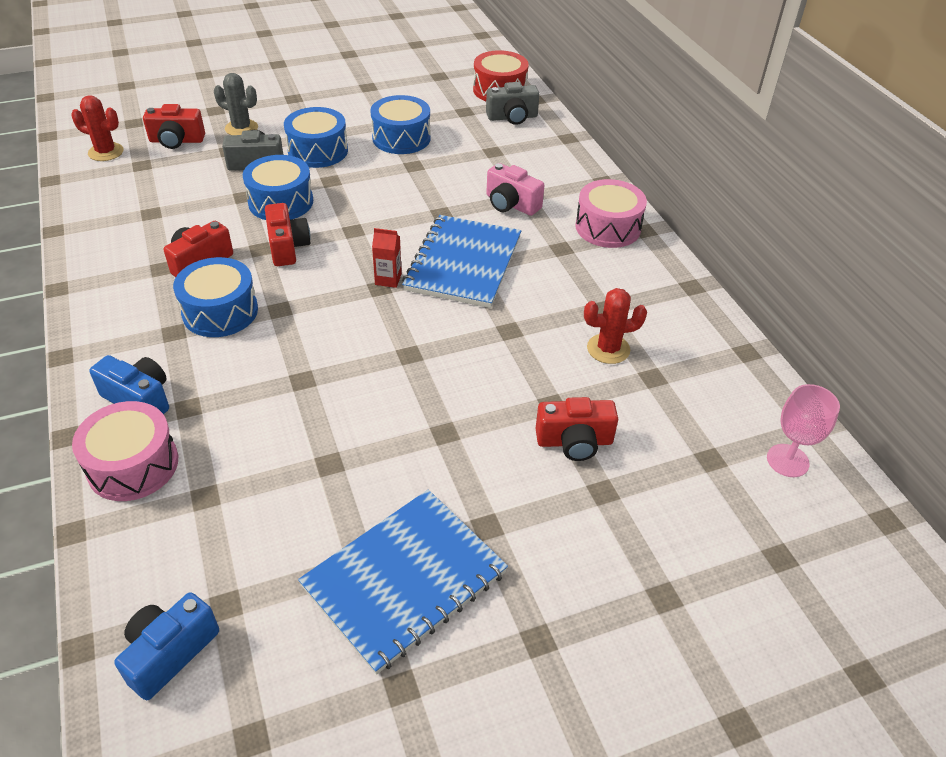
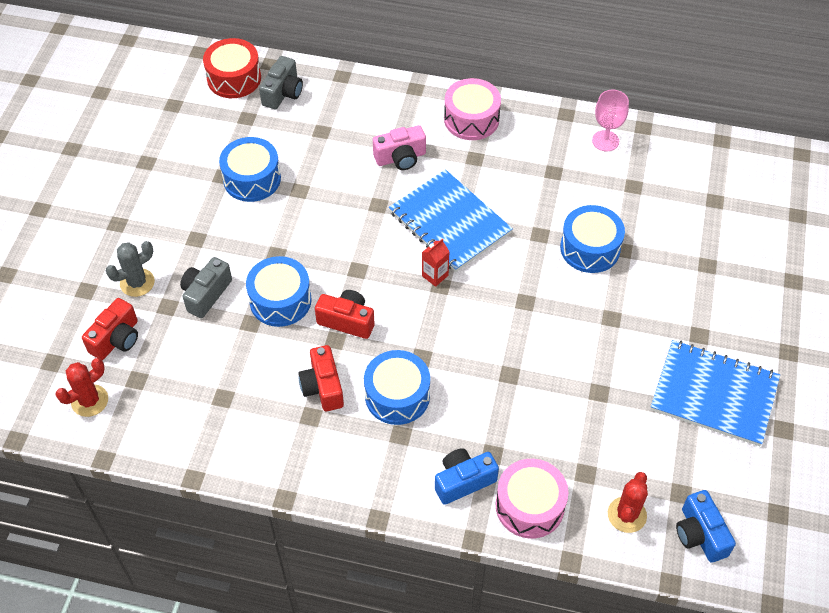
camera: 55 degrees left, 10 degrees up
(318, 151) = (223, 243): blue drum -> blue drum (590, 248)
(404, 579) = (714, 394): blue notebook -> blue notebook turned 60 degrees counterclockwise
(574, 441) = (661, 256): red camera -> none
(608, 349) = (594, 193): red cactus -> red cactus (627, 515)
(787, 460) = (737, 167): pink goblet -> pink goblet (605, 141)

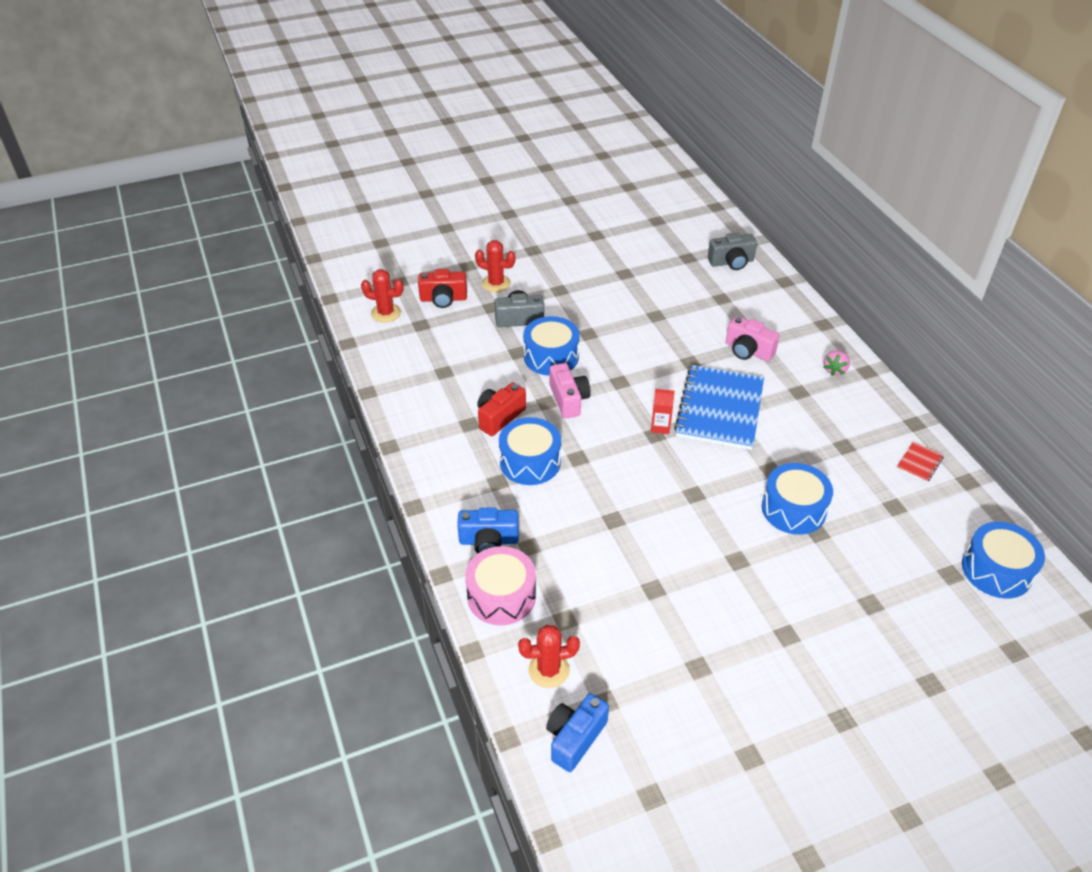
camera: 55 degrees right, 10 degrees down
(137, 283) = (496, 283): grey cactus -> red cactus
(234, 78) = (714, 234): red drum -> none
(252, 179) = (638, 288): blue drum -> blue drum (996, 570)
(347, 321) = (568, 400): red camera -> pink camera
(463, 481) = (489, 541): blue camera -> blue camera turned 150 degrees clockwise
(471, 119) = (835, 370): pink drum -> pink strawberry
(605, 141) = (919, 463): pink goblet -> red notebook
(714, 394) = (733, 678): blue notebook -> none

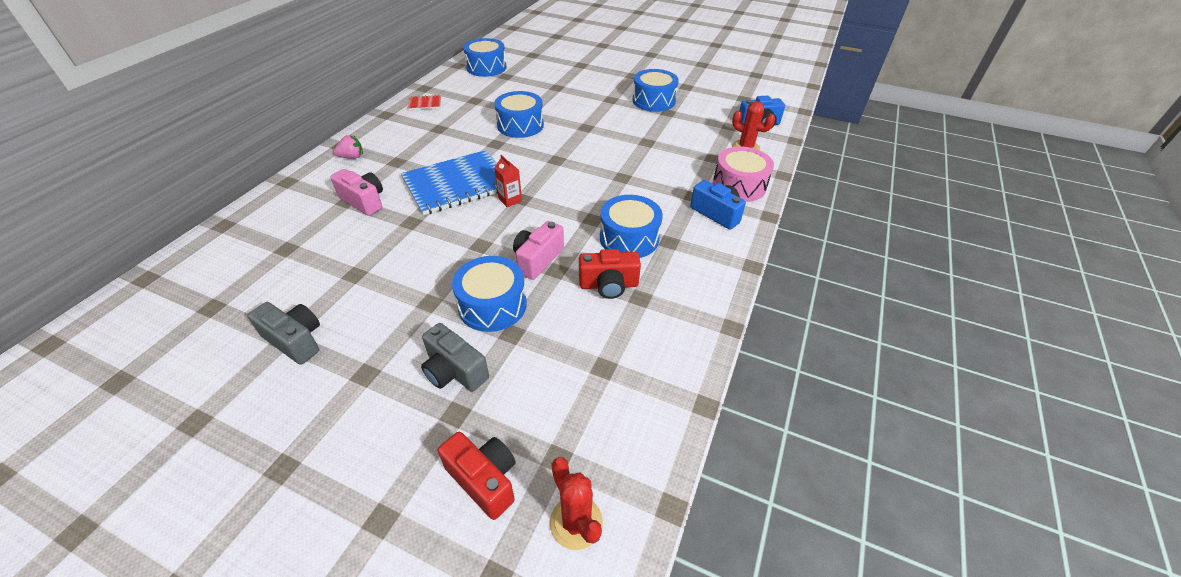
camera: 135 degrees left, 0 degrees up
(496, 283) = (400, 447): red cactus -> none
(731, 262) = (202, 272): grey camera -> grey camera (295, 340)
(741, 678) = (653, 101): none -> blue drum
(748, 351) = (364, 201): pink camera -> pink camera turned 45 degrees counterclockwise

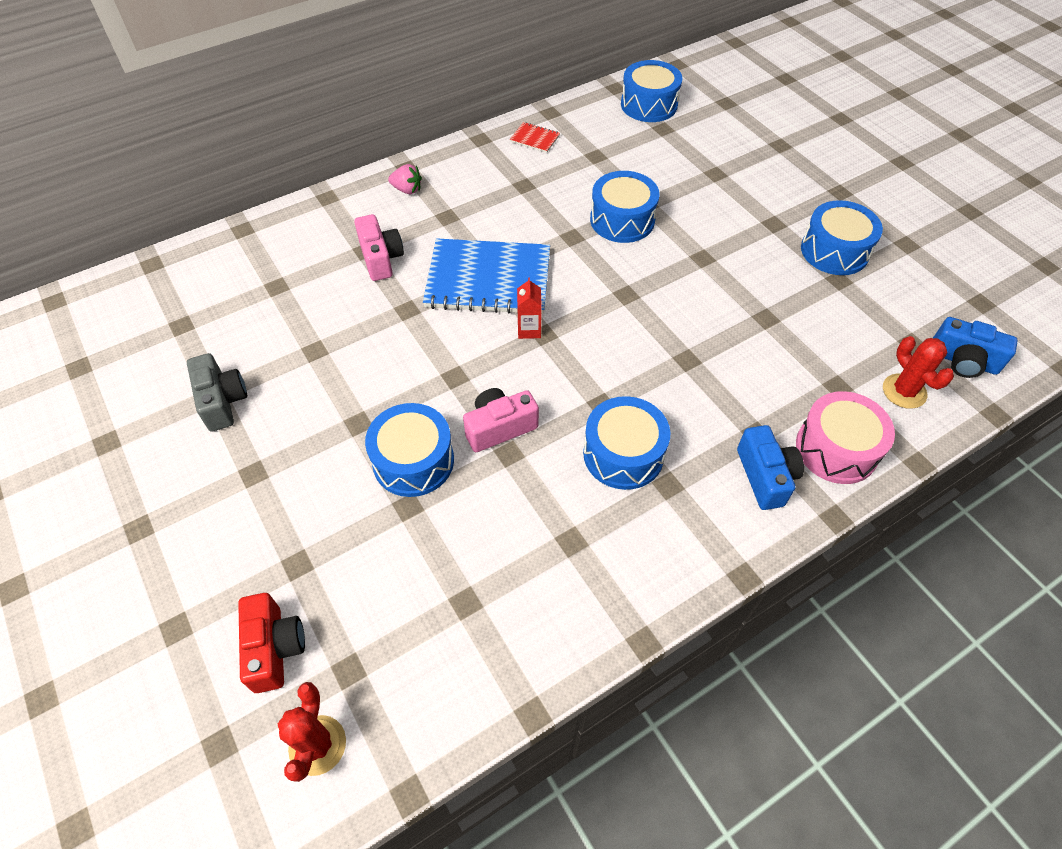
camera: 35 degrees right, 10 degrees up
(454, 371) = (327, 517): grey camera -> none
(608, 285) = (550, 504): red camera -> none

